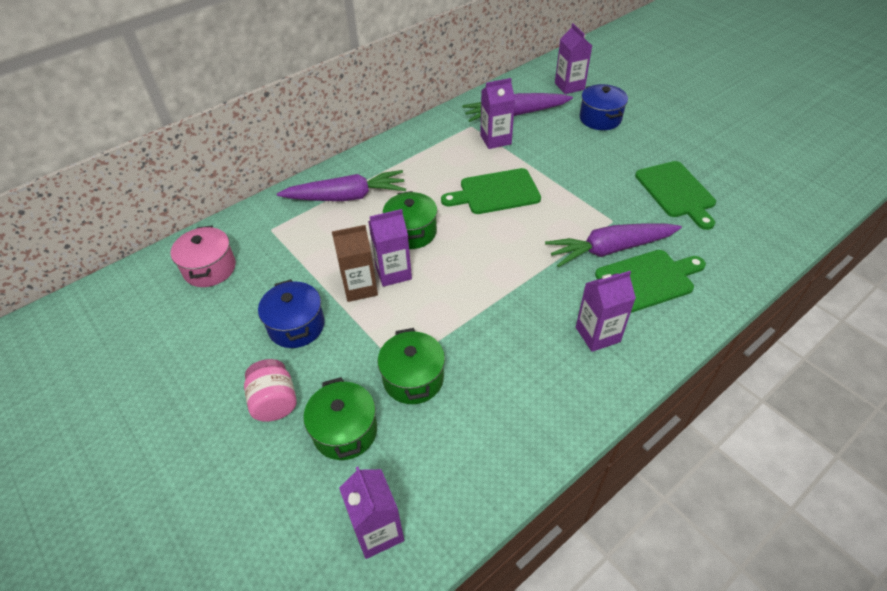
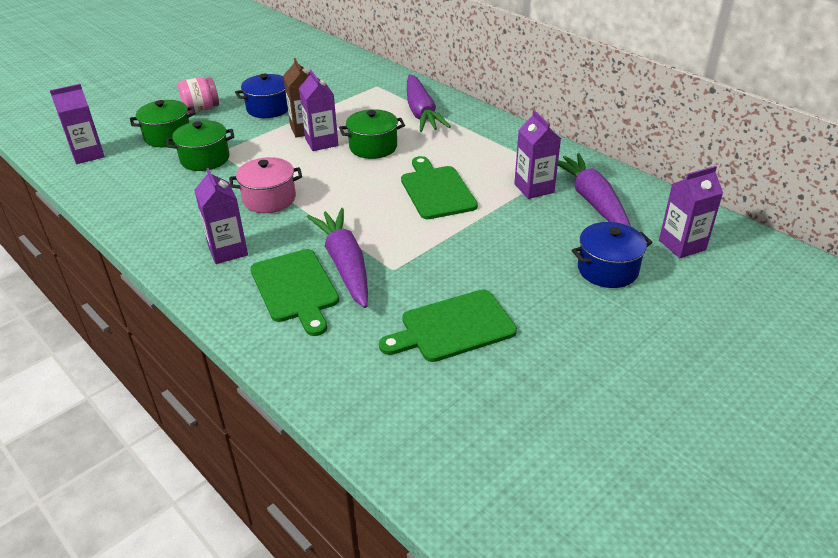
camera: 85 degrees right, 10 degrees down
(210, 268) = (332, 70): pink pot -> pink pot (269, 199)

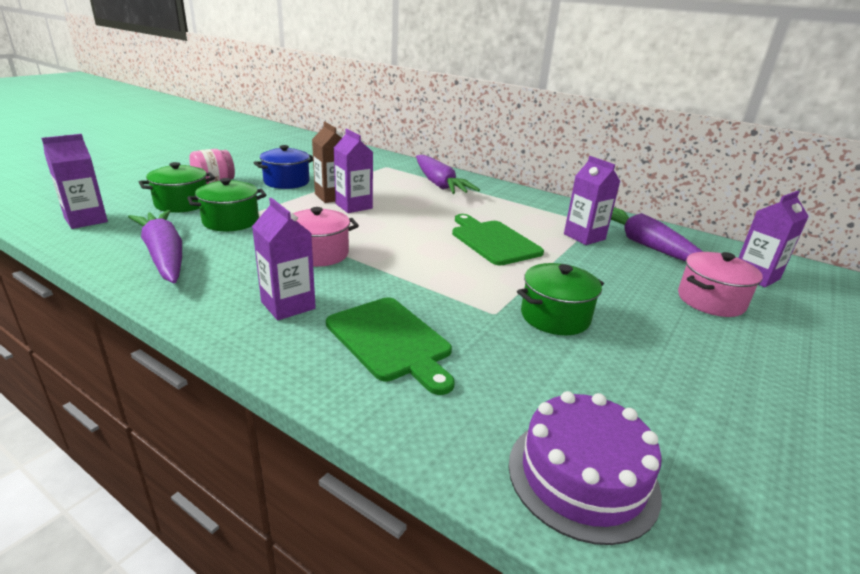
camera: 15 degrees left, 10 degrees down
(345, 264) = (437, 312): purple carrot -> purple carrot (164, 256)
(373, 147) = (408, 209): green pot -> green pot (555, 316)
(382, 403) = (582, 476): none -> purple cake
(453, 327) = (602, 369): green cutting board -> none
(607, 269) = (710, 301): blue pot -> pink pot

